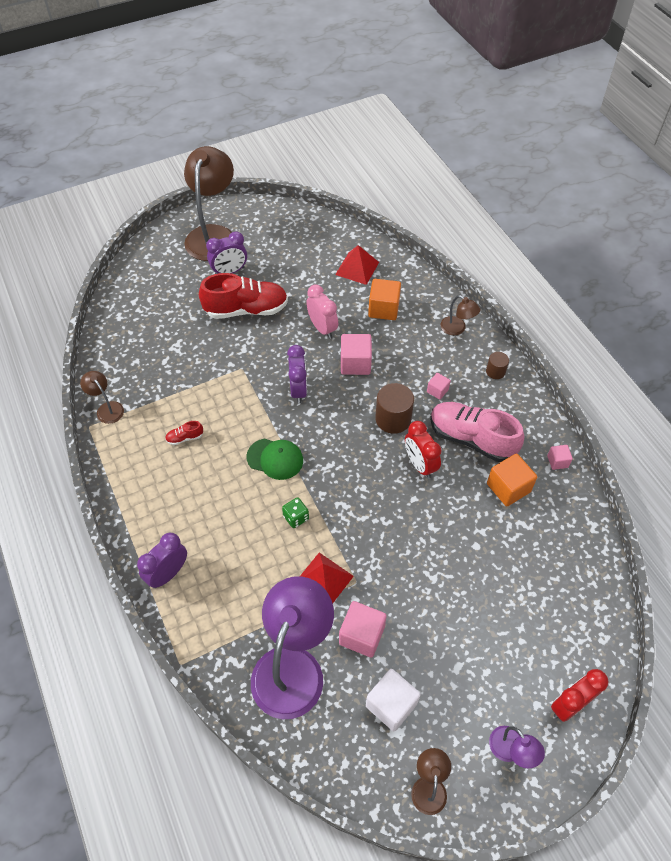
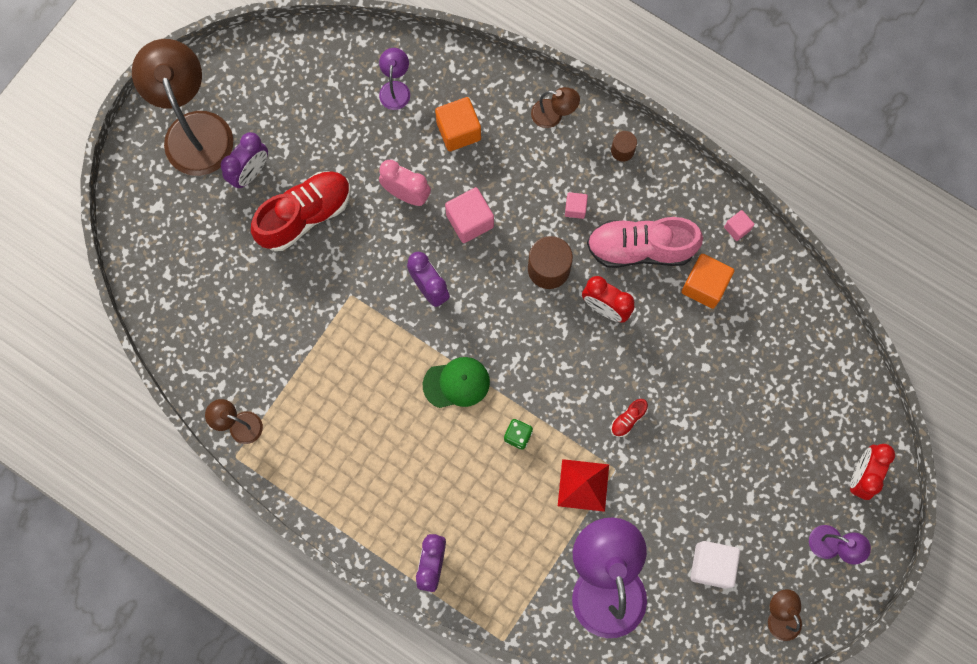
camera: 30 degrees left, 20 degrees up
(185, 438) = (347, 412): red shoe -> red shoe (628, 419)
(357, 268) = (395, 89): red pyramid -> purple lamp
(362, 635) = (650, 517): pink cube -> none

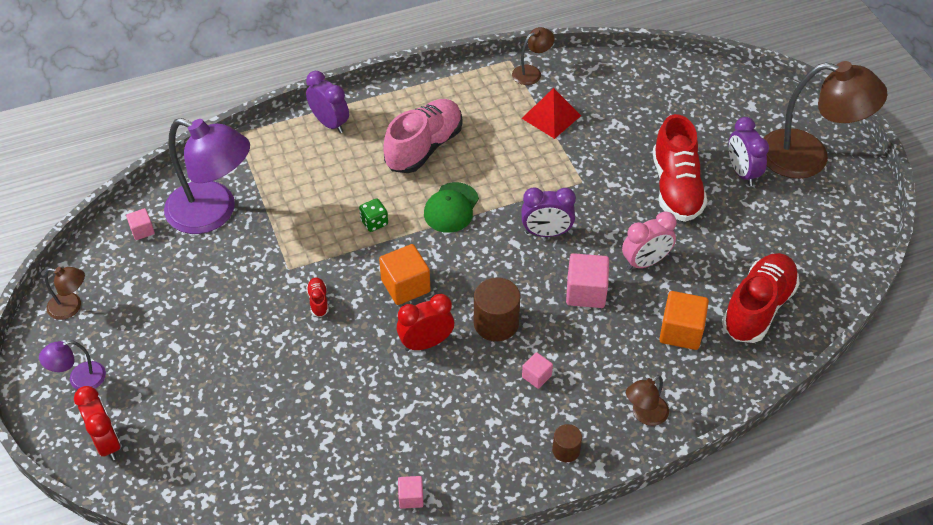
camera: 125 degrees right, 25 degrees down
(395, 89) = (758, 308): purple lamp -> red shoe
(583, 485) = (297, 241): red pyramid -> red pyramid (551, 117)
(640, 248) = (457, 404): pink shoe -> pink shoe (424, 147)
(668, 628) = (142, 230): none -> pink cube
(704, 286) = (380, 432): orange cube -> orange cube (405, 286)
(711, 565) = (154, 286): white cube -> none

